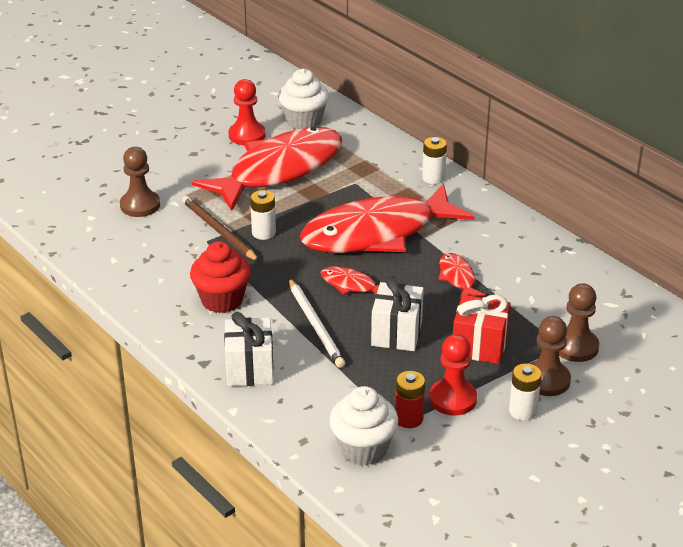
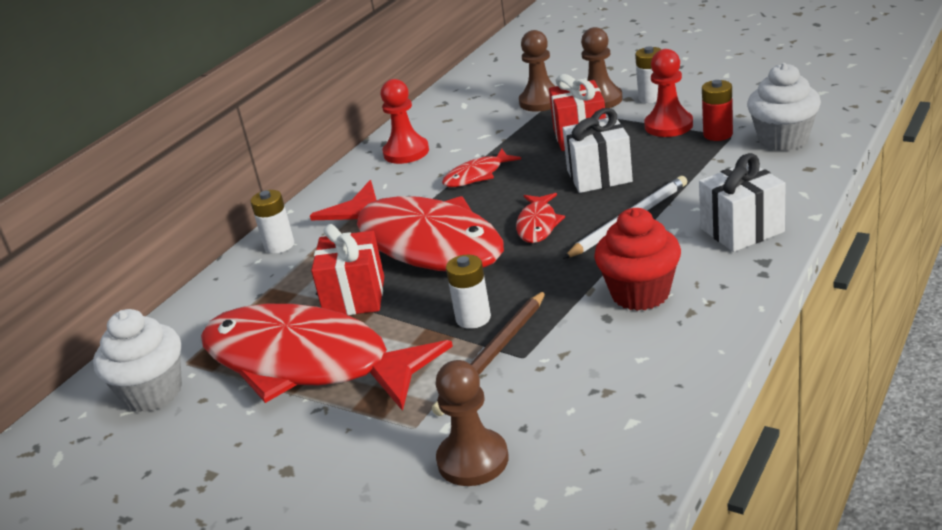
camera: 105 degrees left, 5 degrees down
(247, 135) = (211, 433): red pawn -> red pawn (406, 152)
(334, 196) = (354, 297): none -> red gift

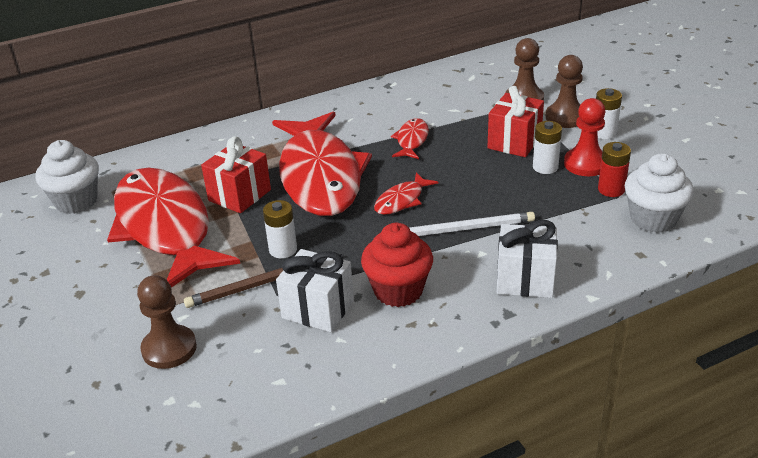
camera: 30 degrees right, 5 degrees up
(279, 245) = (243, 134): white battery -> white battery (545, 167)
(406, 152) = (391, 99): red pawn -> none
(477, 175) = (411, 140): red fish -> red fish turned 105 degrees clockwise
(599, 176) = (486, 182): white gift -> white gift (318, 309)

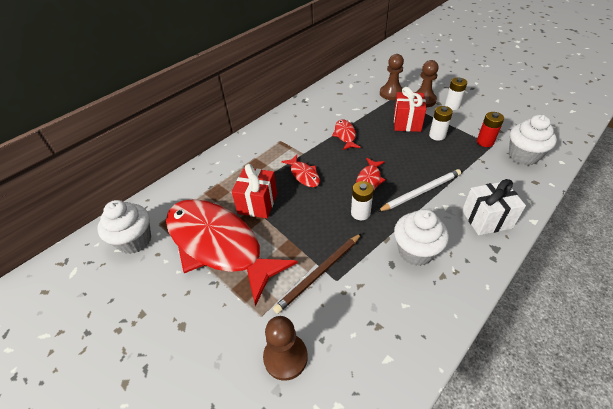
camera: 20 degrees left, 10 degrees up
(283, 250) = (316, 240): white battery -> white battery (360, 213)
(318, 309) = (372, 283): white gift -> none
(320, 176) = (303, 175): red fish -> red fish, size x0.40
(398, 291) = (415, 251): red cupcake -> white cupcake
(585, 164) = (458, 128): red pawn -> none

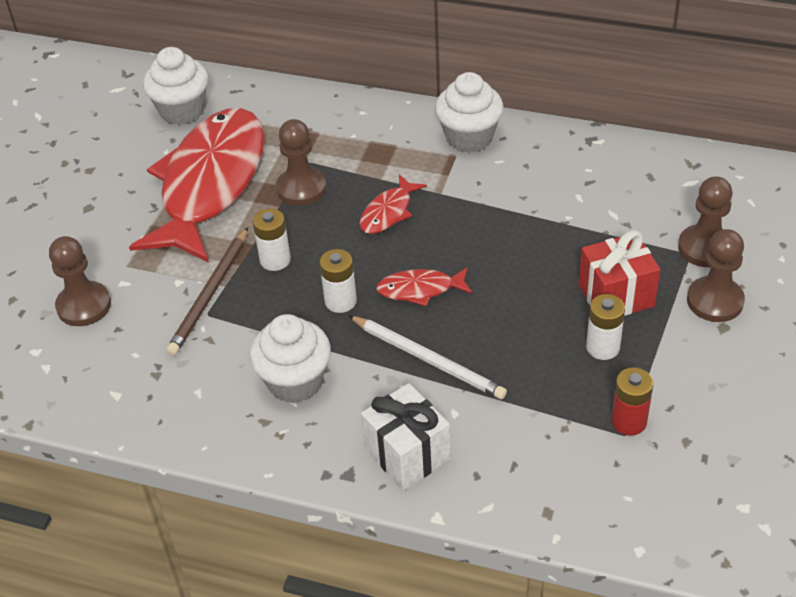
camera: 65 degrees right, 0 degrees up
(257, 203) = (301, 188): red gift -> brown pawn
(319, 273) = (210, 294): brown pencil -> brown pencil turned 90 degrees counterclockwise
(345, 135) = (520, 226): red fish -> none
(452, 106) = (727, 350): white battery -> white battery (275, 260)
(523, 156) = (618, 486): white cupcake -> white cupcake (469, 138)

